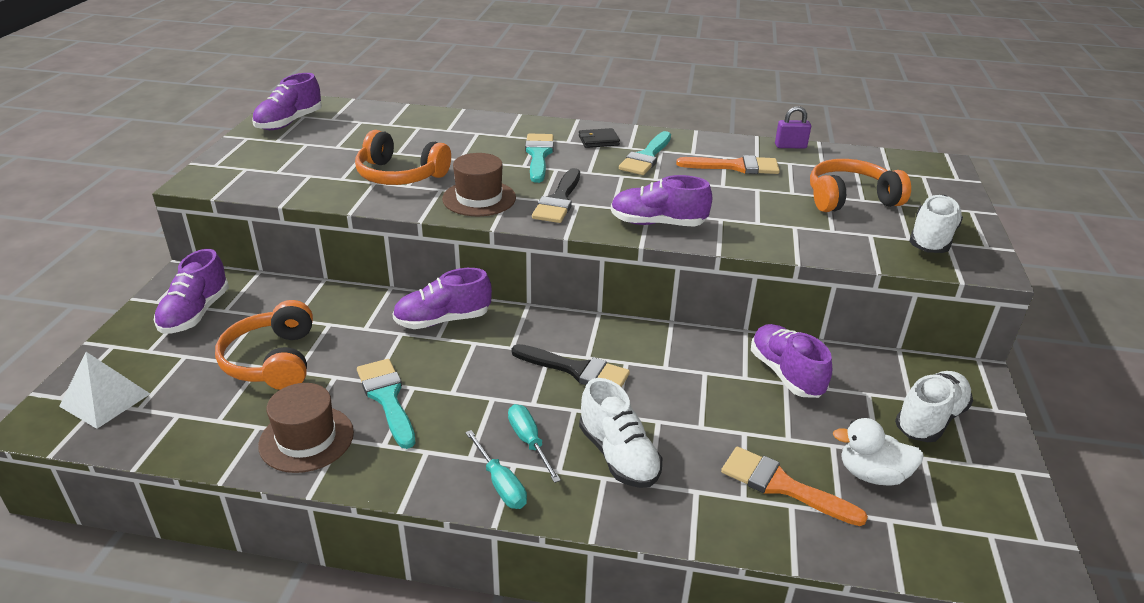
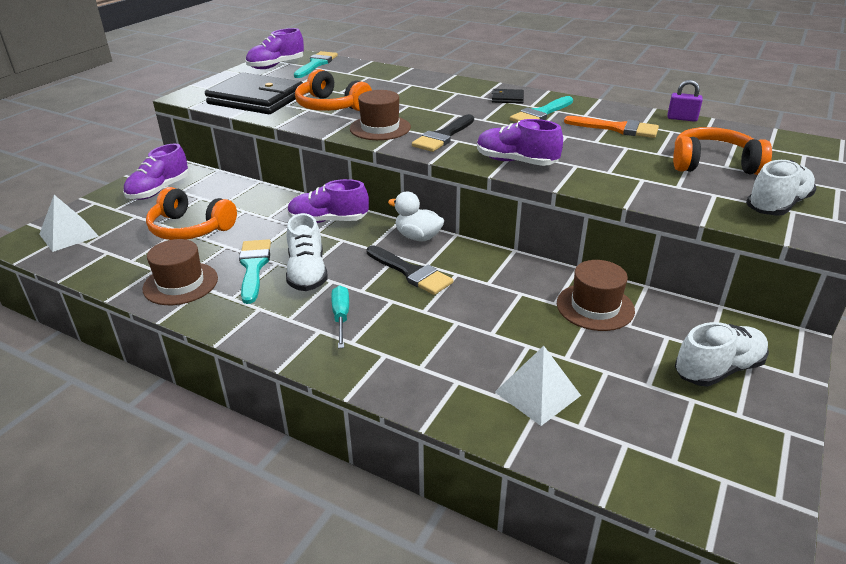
camera: 20 degrees right, 0 degrees up
(273, 361) = (190, 228): orange headphones -> orange headphones turned 75 degrees counterclockwise
(297, 175) = (256, 99): none -> black wallet
(500, 483) = (300, 342): turquoise screwdriver -> none
(538, 155) = (449, 104): turquoise brush -> turquoise brush (316, 64)
(618, 455) = (407, 341): white shoe -> white shoe (307, 273)
(782, 486) = (537, 393): orange brush -> white pyramid
(785, 374) = (595, 307): purple shoe -> brown hat
(872, 474) = (630, 403): white duck -> white duck (418, 237)

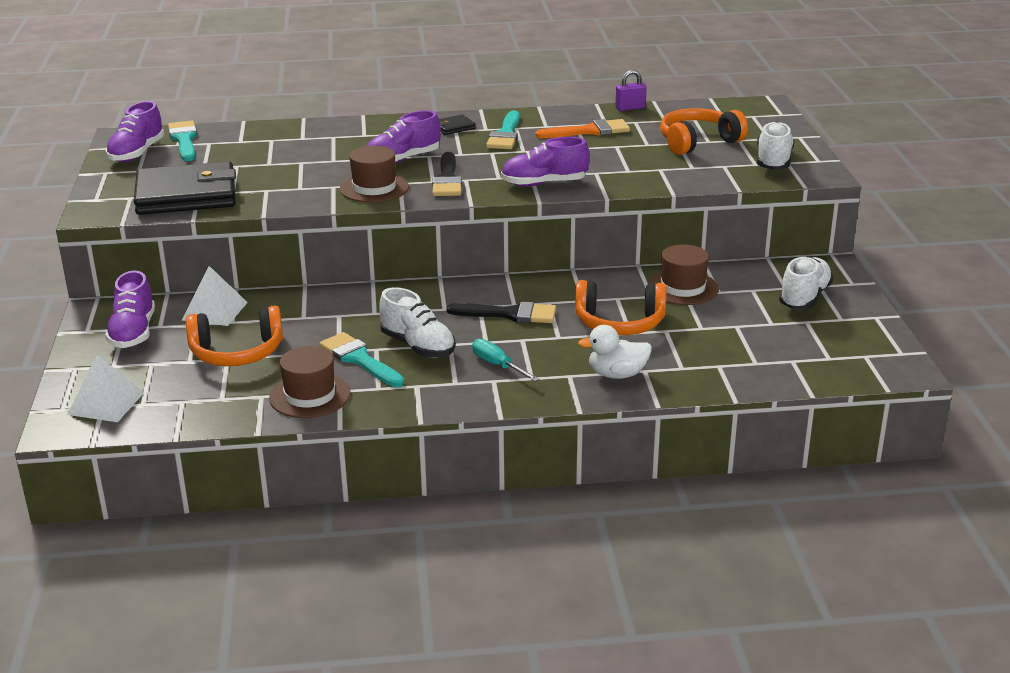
camera: 35 degrees left, 5 degrees down
(328, 221) = (370, 300): purple shoe -> purple shoe (402, 159)
(331, 106) = (286, 181): orange headphones -> orange headphones (619, 323)
(418, 237) = (476, 286): white duck -> white duck (617, 374)
(537, 393) = (707, 356): white pyramid -> white pyramid (214, 311)

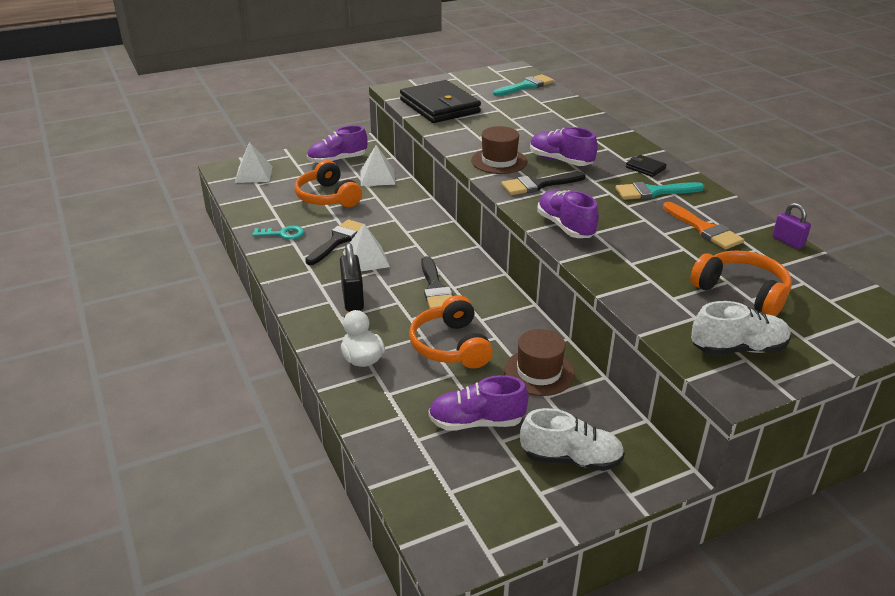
camera: 70 degrees right, 5 degrees up
(137, 153) = (492, 79): purple shoe -> purple shoe (476, 422)
(310, 396) = (283, 234): brown hat -> turquoise key
(359, 359) = (337, 241): turquoise brush -> black brush
(418, 346) = (366, 259): white shoe -> white pyramid
(498, 365) = (352, 298): turquoise screwdriver -> black padlock

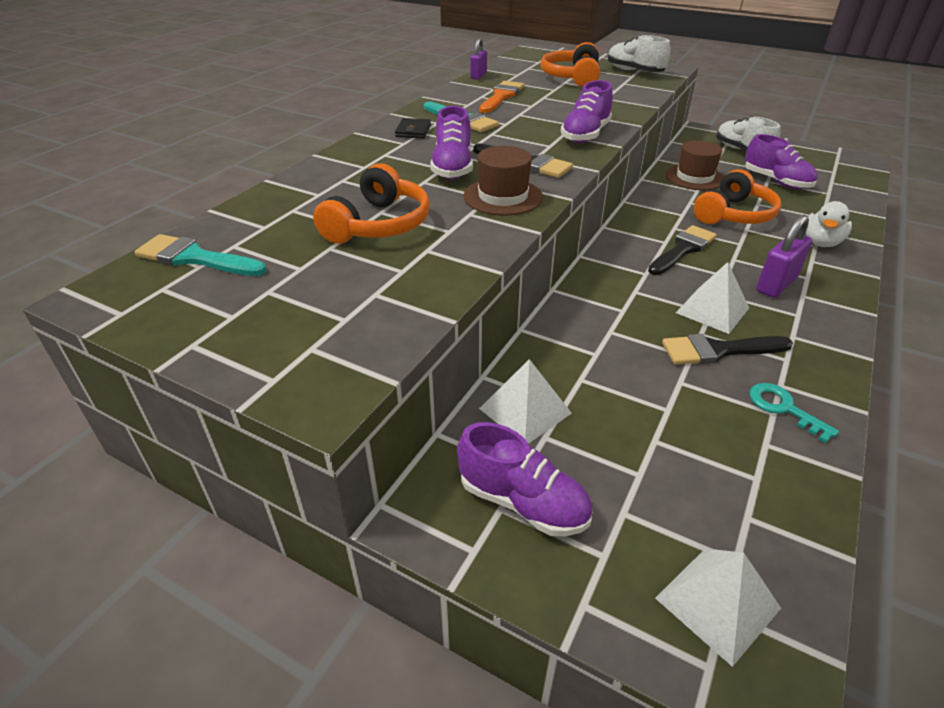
camera: 125 degrees left, 5 degrees up
(327, 197) = (646, 428): orange headphones -> orange headphones (378, 224)
(352, 298) = (776, 284): black padlock -> purple padlock
(439, 106) = (369, 303): black wallet -> none

